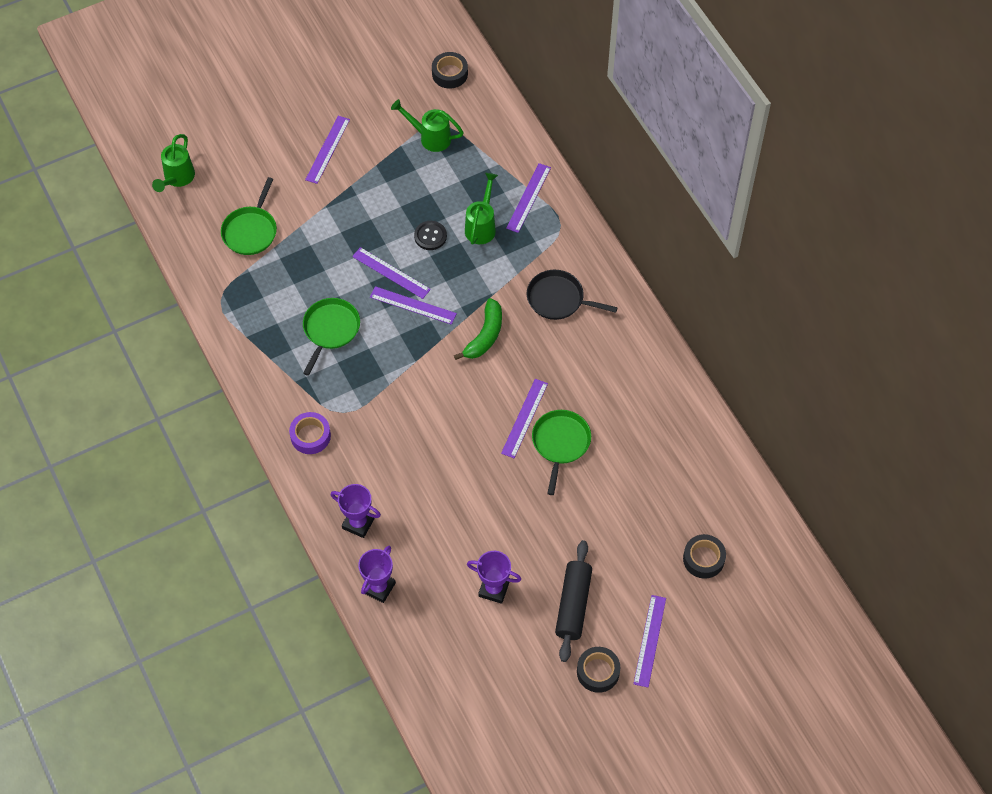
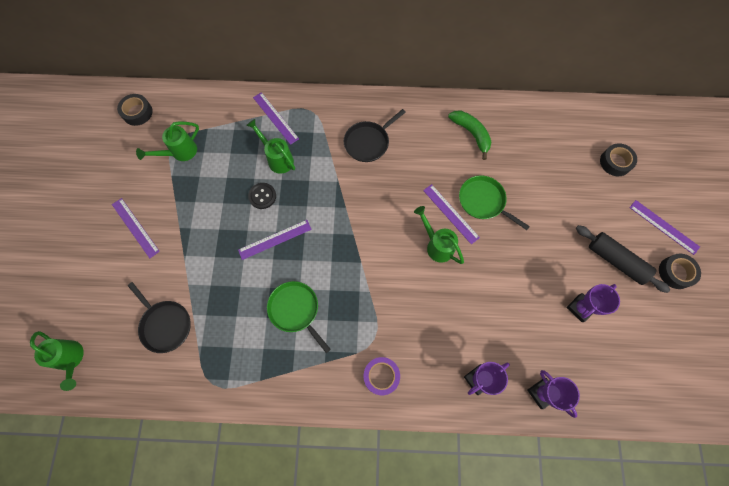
camera: 60 degrees left, 10 degrees up
(251, 231) = (165, 325): green pan -> black pan
(413, 305) = (312, 239): purple ruler -> none
(479, 421) = (436, 245): none -> green watering can
(485, 335) = (368, 204): green banana -> green banana (471, 134)

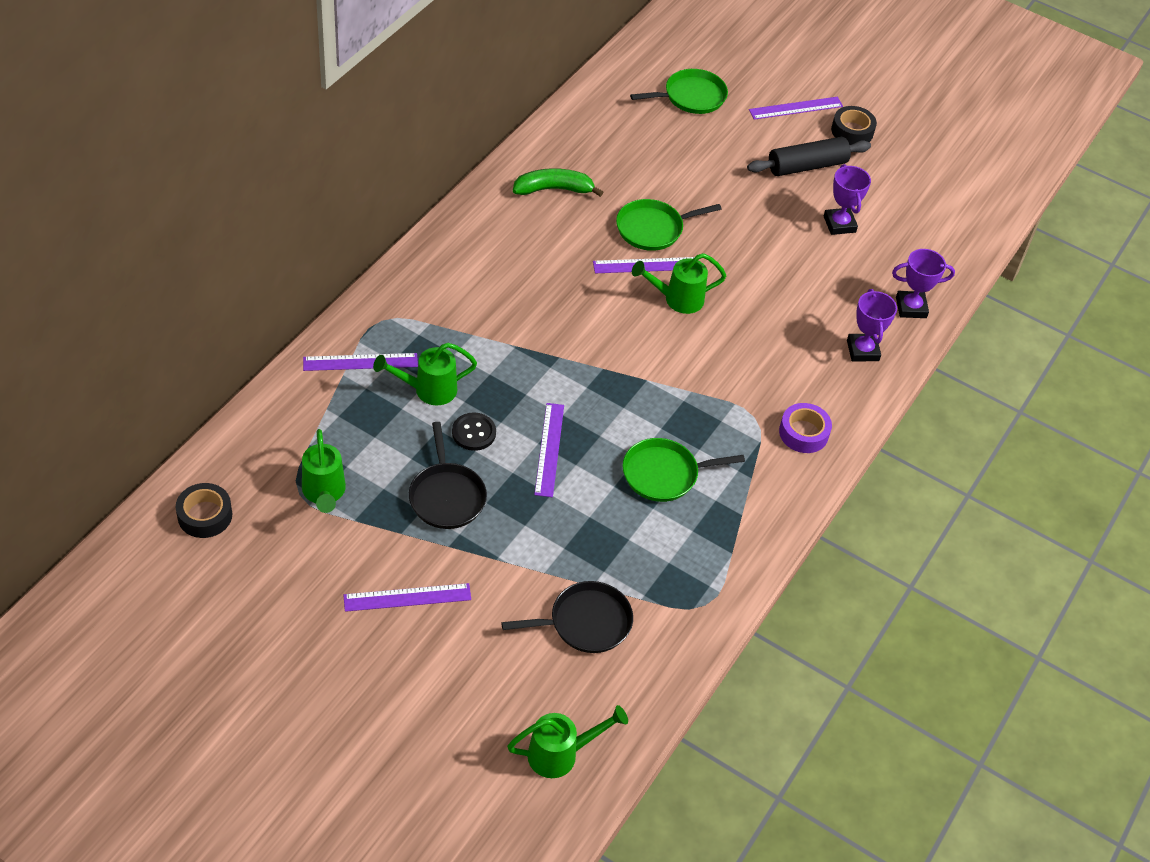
camera: 65 degrees left, 20 degrees down
(368, 142) = (483, 288): black pan -> black pan (446, 496)
(615, 162) = (691, 97): black tape -> green pan

